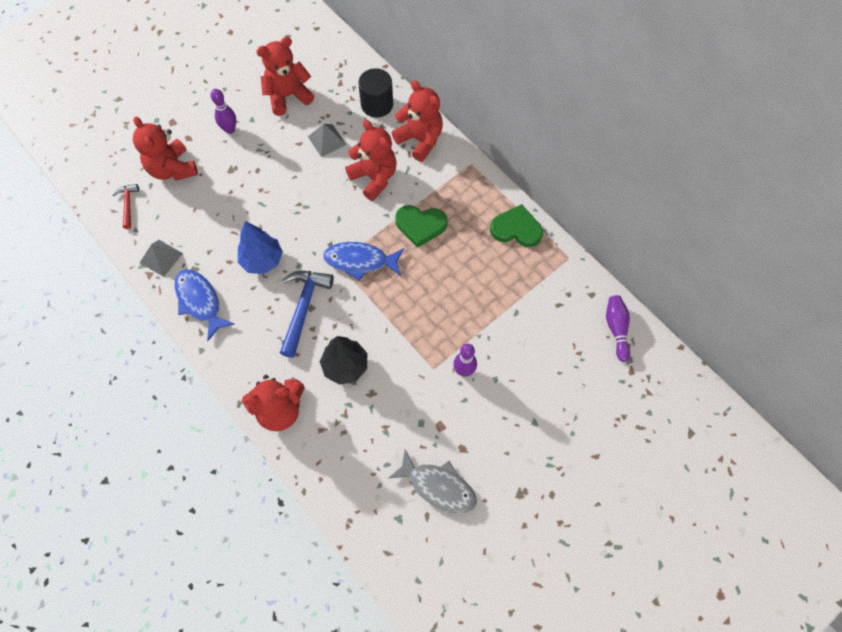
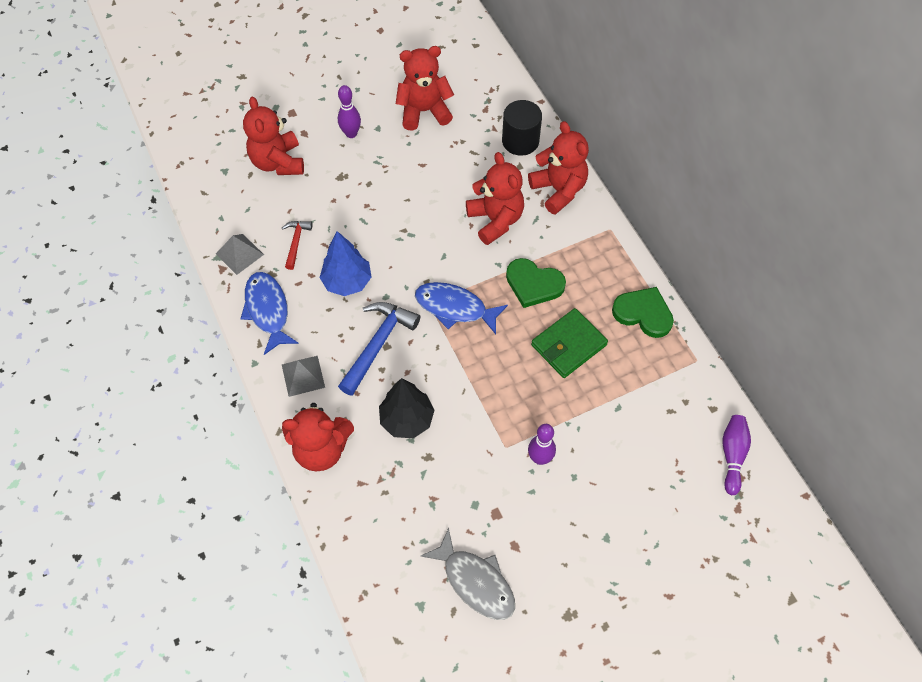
camera: 15 degrees right, 5 degrees down
(128, 205) = (221, 190): red hammer -> red hammer (296, 242)
(327, 140) = (454, 168): grey pyramid -> grey pyramid (303, 375)
(462, 270) = (568, 345): none -> green wallet

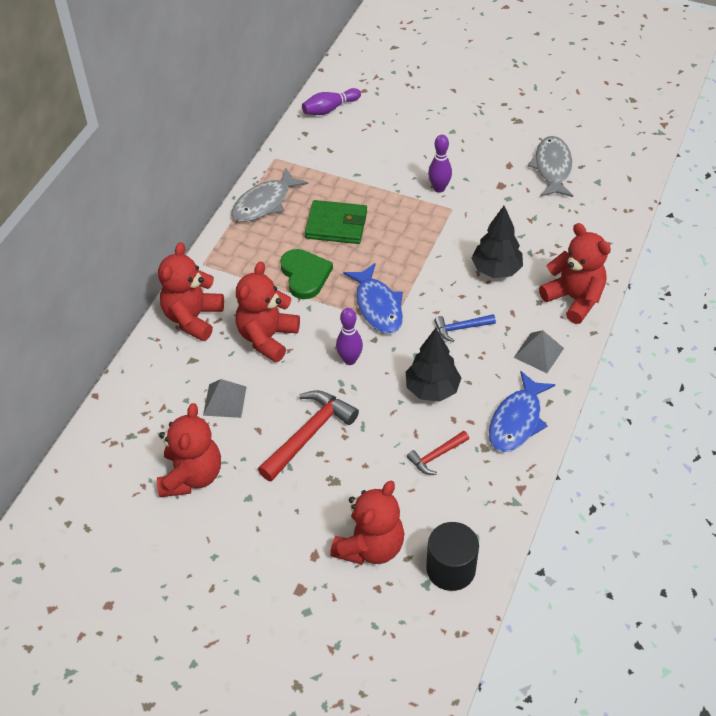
camera: 130 degrees left, 10 degrees down
(239, 254) = (493, 488): grey pyramid -> grey pyramid (224, 401)
(347, 282) = (432, 389): blue tree -> black tree
(351, 134) = (276, 514): purple bowling pin -> purple bowling pin (349, 360)
(378, 345) = (461, 328): blue hammer -> blue hammer, size x0.55
(389, 187) = (309, 434): none -> red hammer
(424, 111) = (191, 476): red teddy bear -> red teddy bear turned 120 degrees counterclockwise
(520, 141) = (161, 378): black cylinder -> black cylinder (450, 569)
(643, 313) = (264, 203): green heart -> grey fish

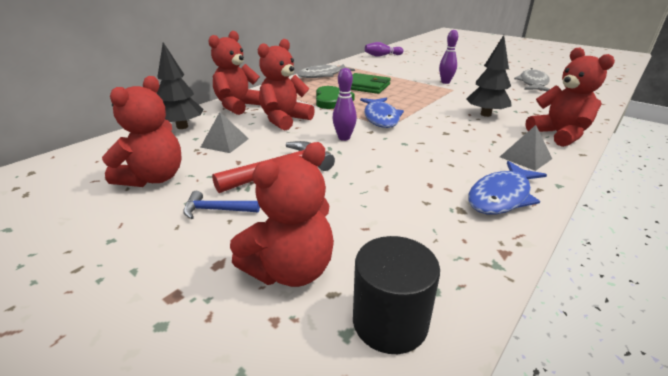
camera: 15 degrees right, 20 degrees down
(432, 389) = (413, 163): black tree -> black tree (182, 127)
(436, 456) = (404, 206): red hammer -> none
(461, 328) = (450, 136): blue hammer -> blue hammer (217, 210)

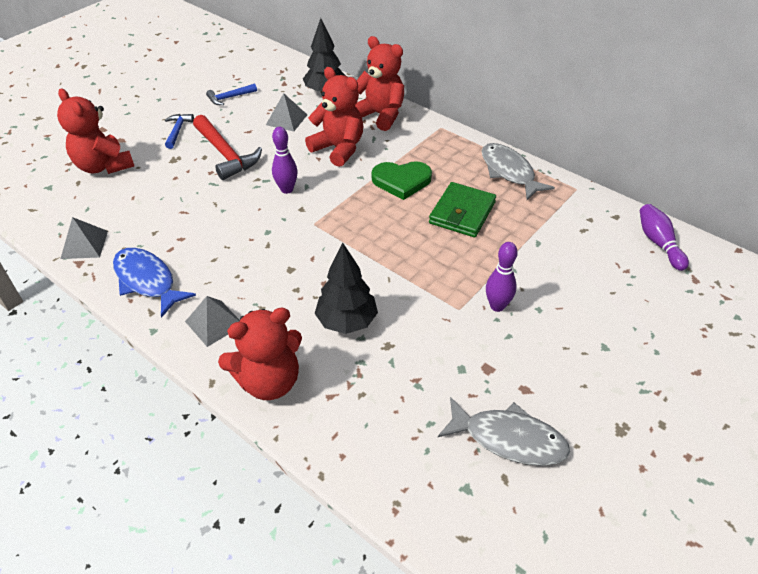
camera: 90 degrees right, 15 degrees up
(154, 178) = (230, 97): red teddy bear -> blue hammer
(381, 118) = (340, 219): blue fish -> none
(390, 321) = (48, 202): black cylinder -> none
(470, 254) = (84, 244): none -> grey pyramid

